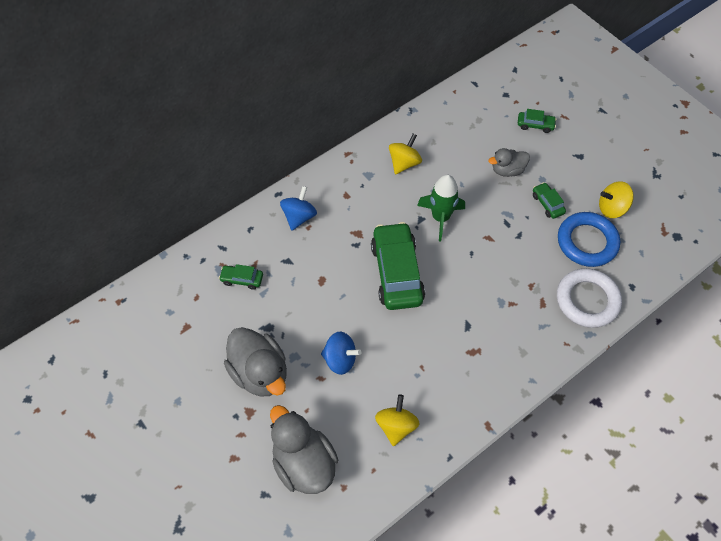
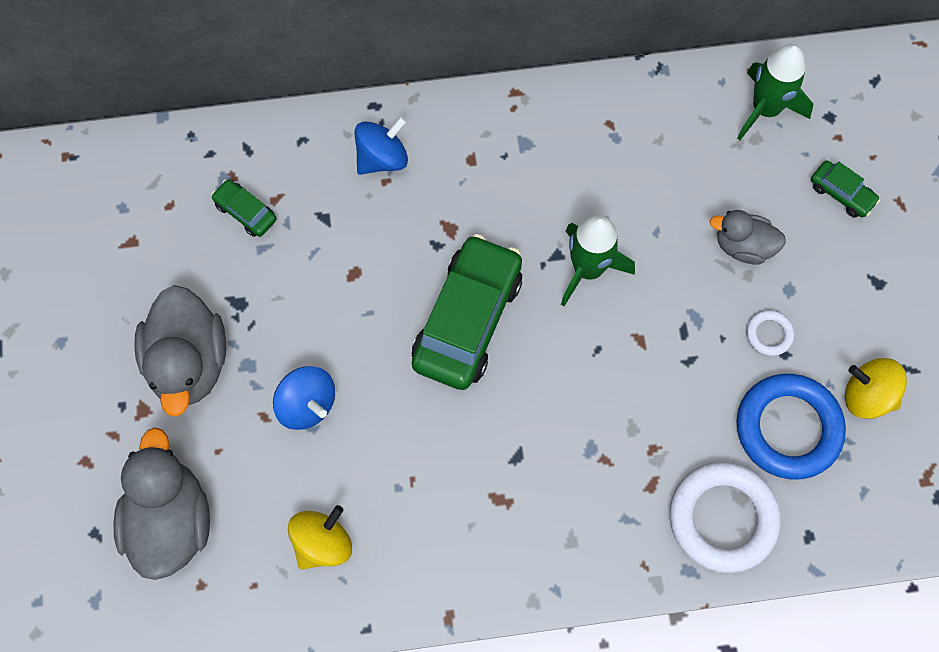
camera: 30 degrees right, 10 degrees up
(404, 163) = (590, 152): yellow spinning top -> none
(474, 105) = (765, 109): none -> green rocket
(547, 204) = (769, 334): green car -> white ring

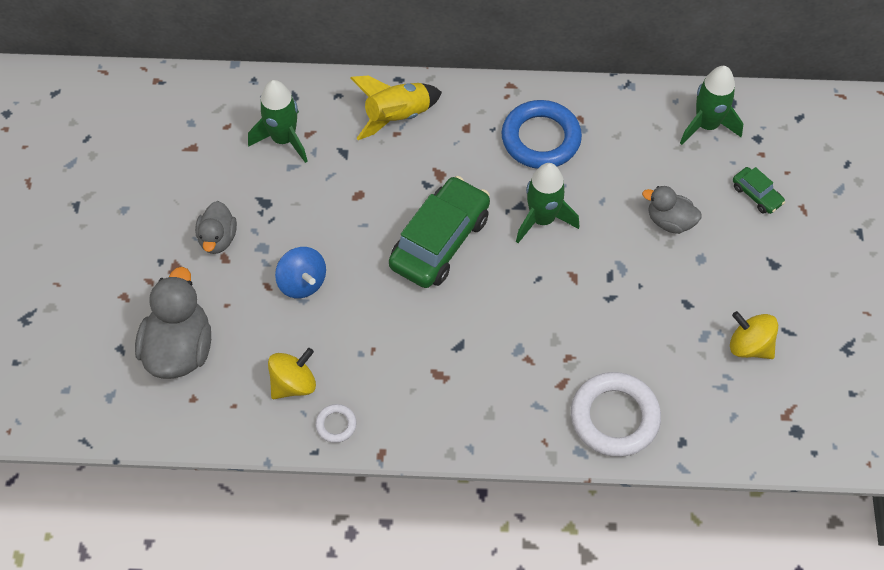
camera: 10 degrees right, 10 degrees down
(189, 362) = (218, 239): grey duck -> grey duck, size x0.58
(245, 212) = (284, 139): green car -> green rocket
(382, 158) = (397, 117): blue spinning top -> yellow rocket
(769, 334) = (678, 288): white ring -> white ring (336, 425)
(788, 428) = (680, 359): blue ring -> blue ring (541, 139)

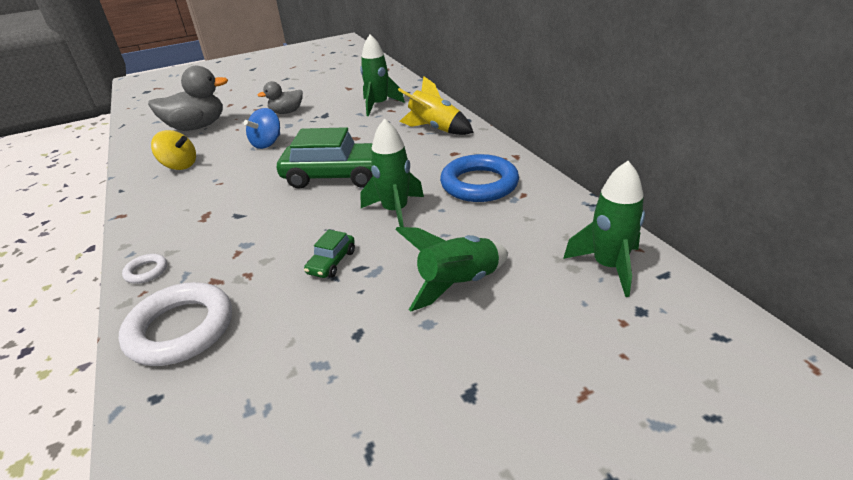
camera: 65 degrees right, 25 degrees down
(336, 425) = (146, 190): white ring -> white ring (146, 271)
(669, 221) = (458, 283): grey duck -> green rocket
(749, 346) = (324, 414): yellow spinning top -> none
(756, 195) = (559, 339): green car -> green car (331, 262)

